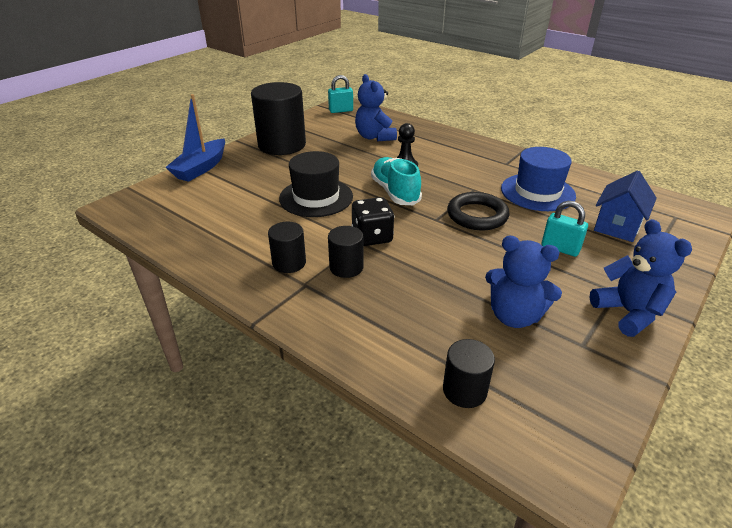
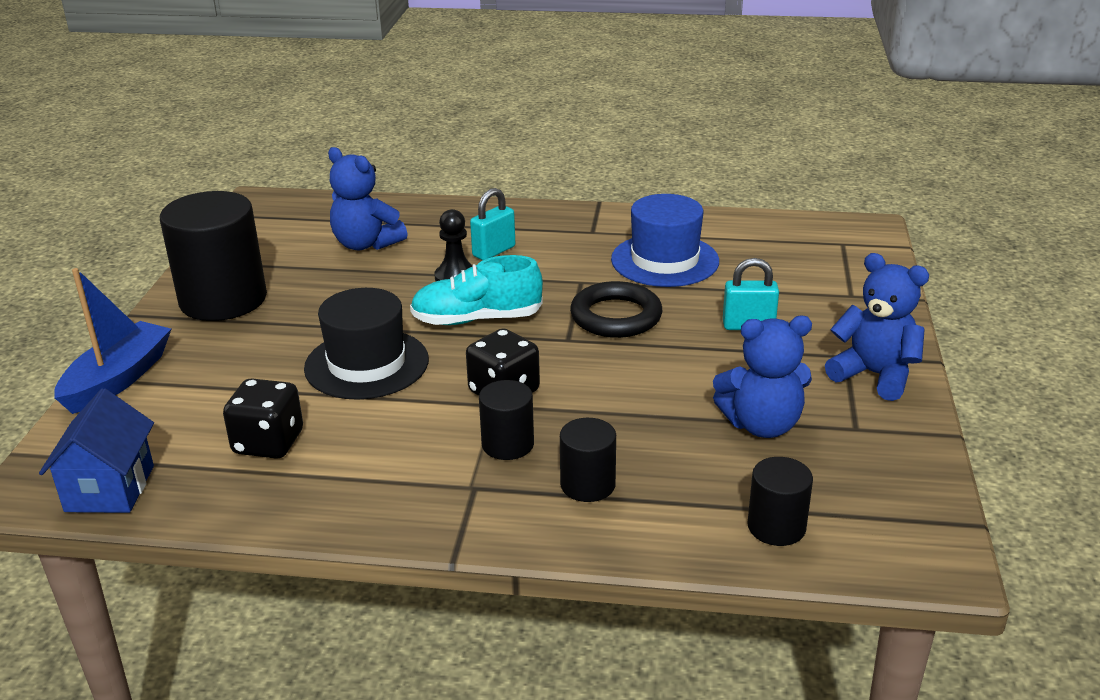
camera: 30 degrees left, 5 degrees down
(201, 168) = (118, 379): blue boat -> blue boat turned 150 degrees counterclockwise
(231, 221) = (268, 443): none -> black dice
(289, 263) = (421, 468): black cylinder -> black cylinder (587, 485)
(341, 110) = (266, 214): turquoise padlock -> turquoise padlock (494, 251)
(395, 192) = (477, 319): turquoise shoe -> turquoise shoe turned 45 degrees counterclockwise
(617, 226) = (790, 276): blue house -> blue house (110, 489)

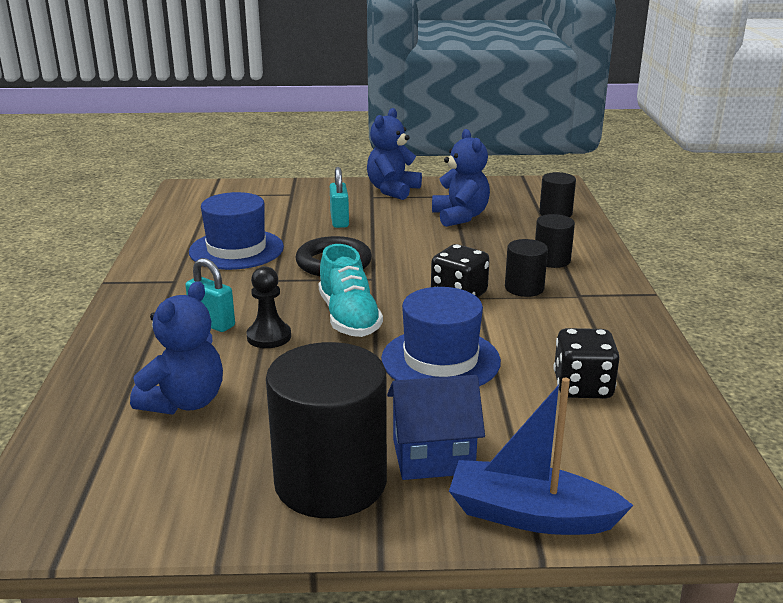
camera: 100 degrees left, 5 degrees down
(110, 489) = (701, 458): blue house -> blue house (433, 456)
(366, 364) = (440, 360): black hat -> blue hat

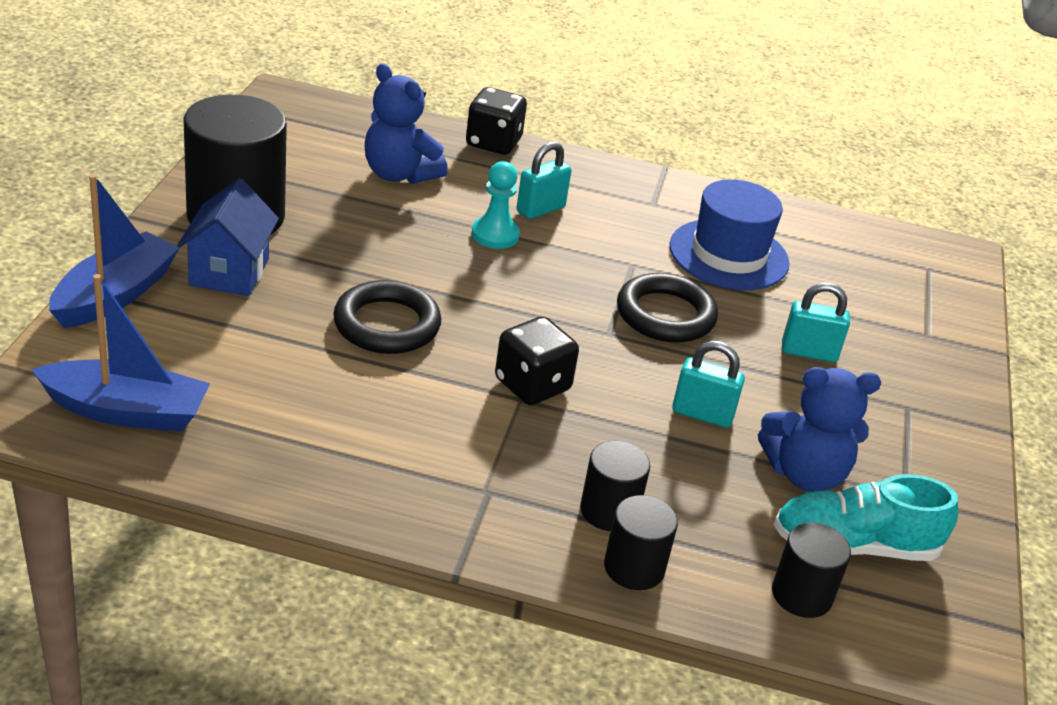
camera: 100 degrees right, 10 degrees up
(269, 337) = (495, 235): black pawn -> turquoise pawn
(349, 318) = (512, 291): turquoise shoe -> turquoise shoe (854, 546)
(392, 190) = (936, 437): blue teddy bear -> none
(434, 244) = (702, 414): none -> turquoise padlock
(440, 360) = (387, 324): blue hat -> black ring
(524, 288) = (529, 448): black cylinder -> black cylinder (634, 567)
(582, 387) = (273, 401): black dice -> black dice (493, 143)
(671, 451) = (126, 411): none -> blue boat

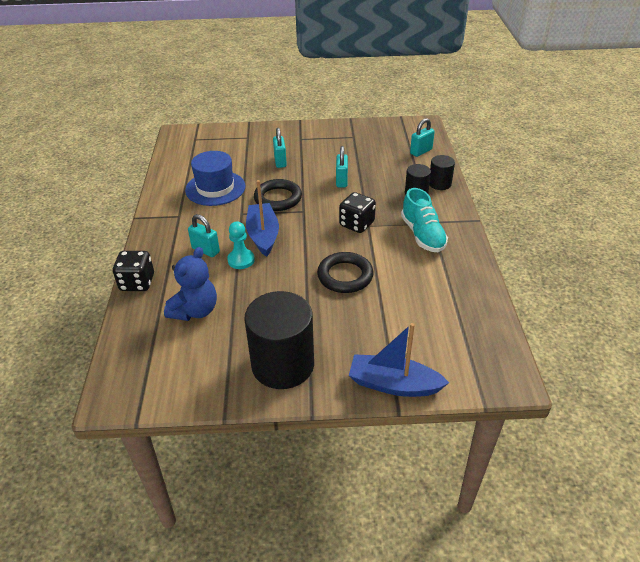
camera: 100 degrees left, 5 degrees up
(126, 411) = (476, 339): blue boat -> blue boat (263, 235)
(229, 272) = (340, 346): blue house -> none
(802, 595) = (421, 151): black cylinder -> turquoise padlock
(805, 474) = (358, 156): blue teddy bear -> none
(854, 546) = (388, 144): turquoise shoe -> turquoise shoe (422, 235)

